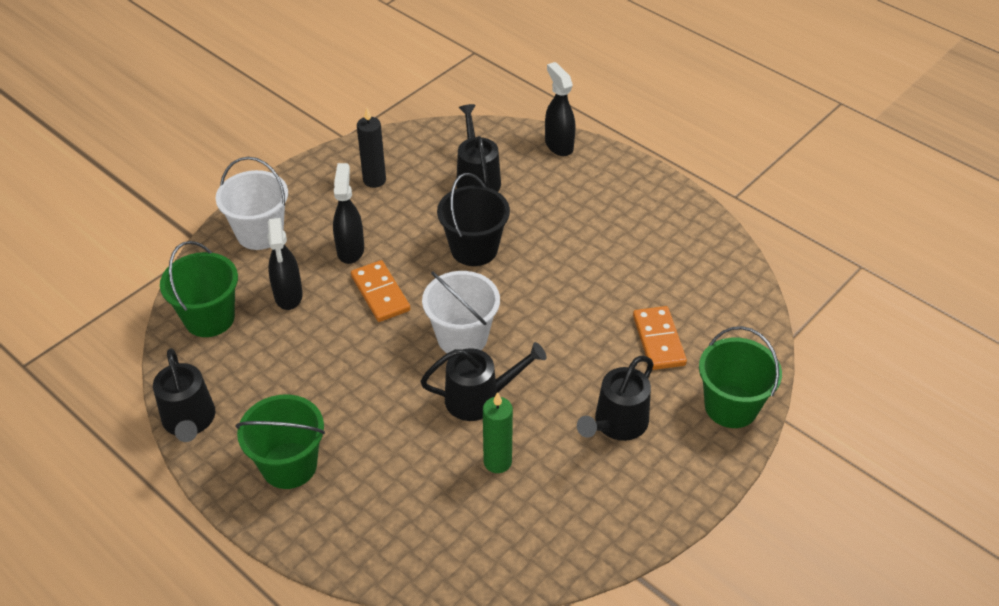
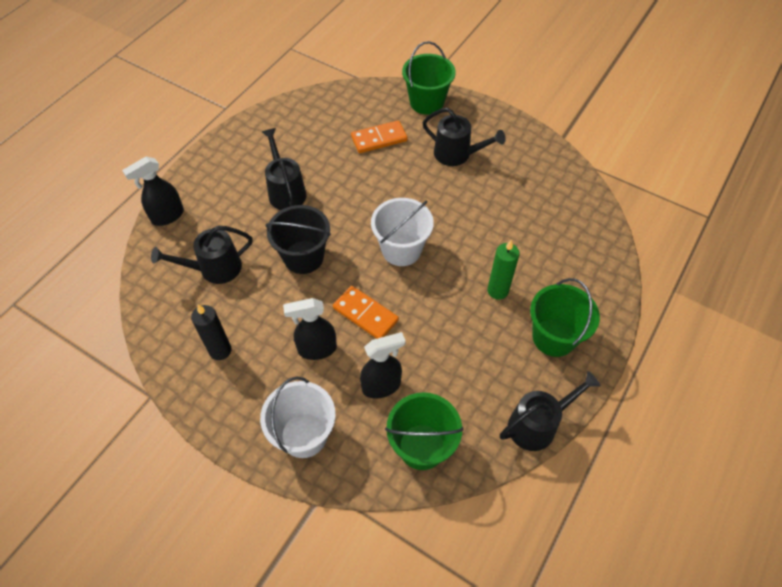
camera: 100 degrees left, 10 degrees up
(380, 293) = (365, 314): orange domino -> orange domino turned 75 degrees clockwise
(479, 398) = (456, 230): black watering can -> black watering can (286, 191)
(497, 462) = (507, 212): green candle -> green candle (497, 291)

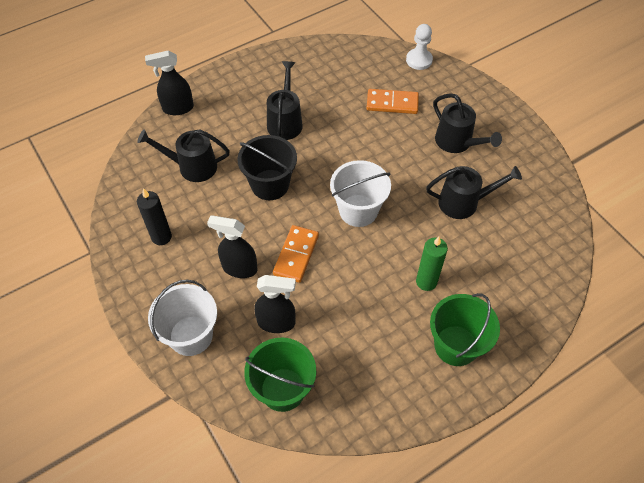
camera: 25 degrees right, 0 degrees up
(365, 314) = (296, 255): orange domino -> orange domino turned 45 degrees clockwise
(382, 91) = (419, 60): none -> white pawn
(427, 102) = (455, 84): green bucket -> none
(537, 424) = (396, 417): black watering can -> black watering can (463, 202)

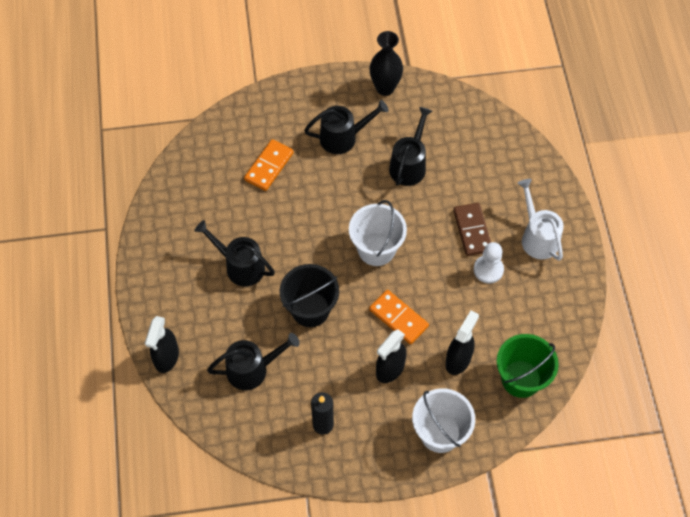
camera: 65 degrees left, 5 degrees up
(192, 167) = (252, 369): black watering can -> black watering can turned 135 degrees counterclockwise
(419, 60) = (228, 119): white pawn -> white pawn (488, 270)
(426, 282) = (472, 230): green candle -> brown domino
(456, 345) = (537, 237): green bucket -> white watering can
(532, 153) = (385, 88): none -> black vase

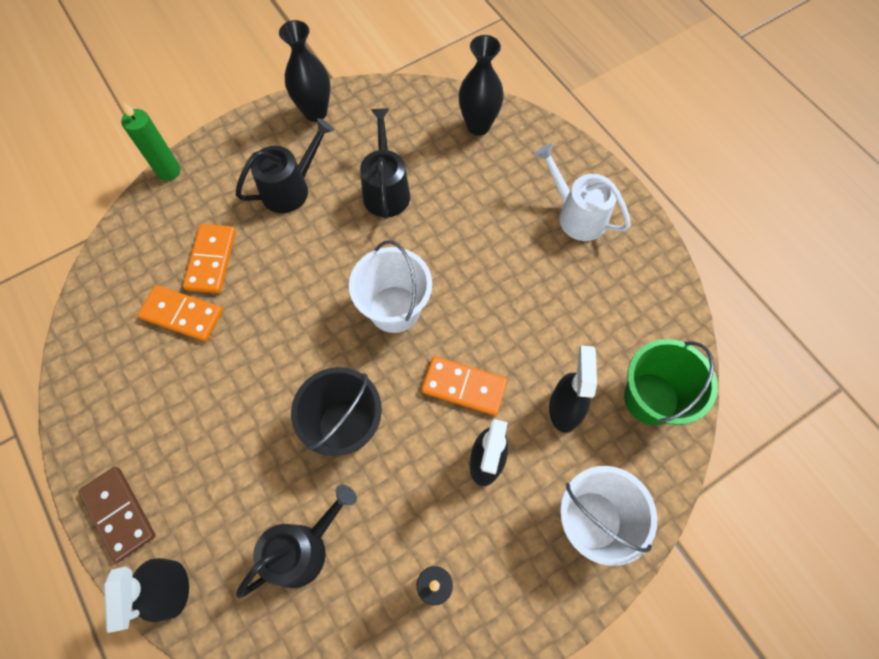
camera: 25 degrees left, 5 degrees up
(235, 195) = (182, 315): none -> orange domino
(240, 266) = (227, 407): black watering can -> none
(265, 92) = (169, 171): none -> green candle
(472, 230) = (498, 238): brown domino -> brown domino (119, 514)
(488, 270) = (541, 277): white pawn -> none
(499, 144) = (478, 126): none -> black vase

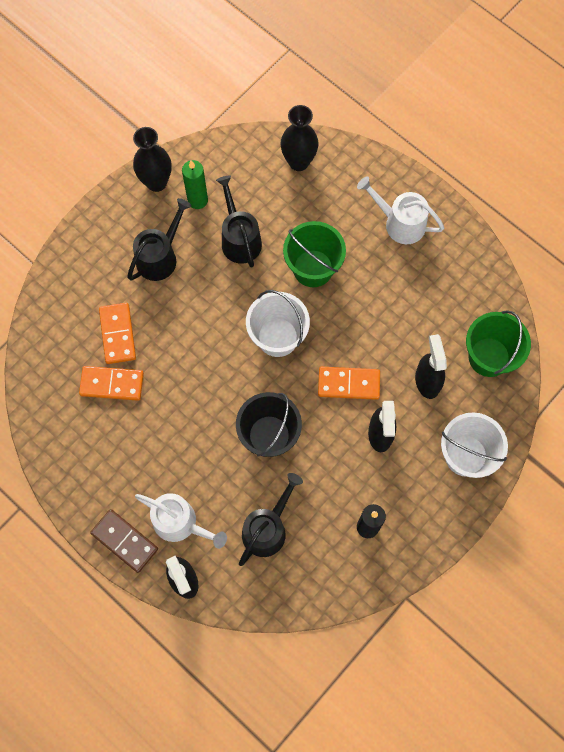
camera: 15 degrees left, 5 degrees up
(169, 171) = (51, 266): green candle -> green candle (197, 200)
(196, 509) = (180, 523): none -> white watering can
(460, 241) = (313, 268): none -> green bucket

